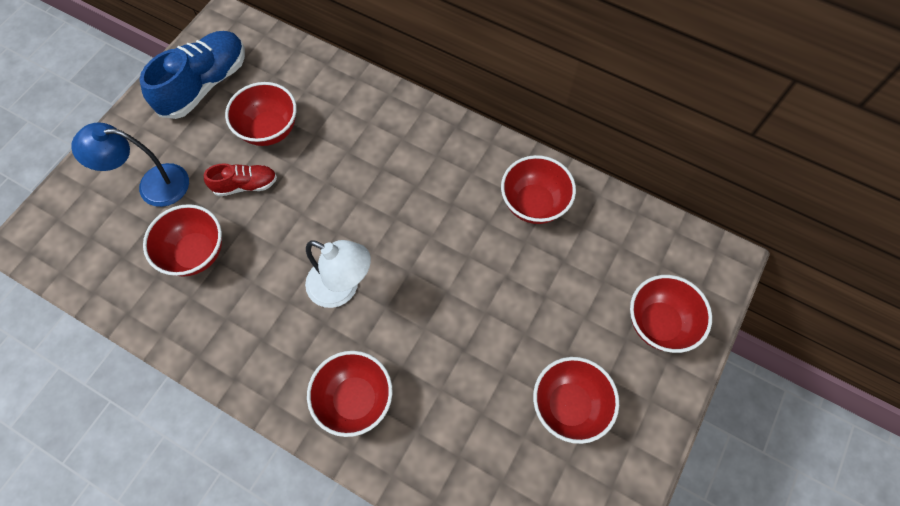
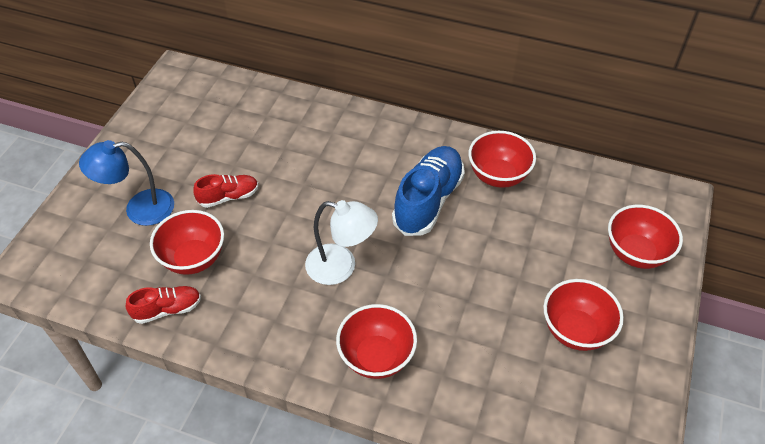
camera: 10 degrees left, 15 degrees down
(159, 308) = (167, 309): none -> red shoe
(205, 84) = (171, 122): blue shoe -> blue shoe (428, 200)
(269, 130) = (241, 150): red bowl -> none

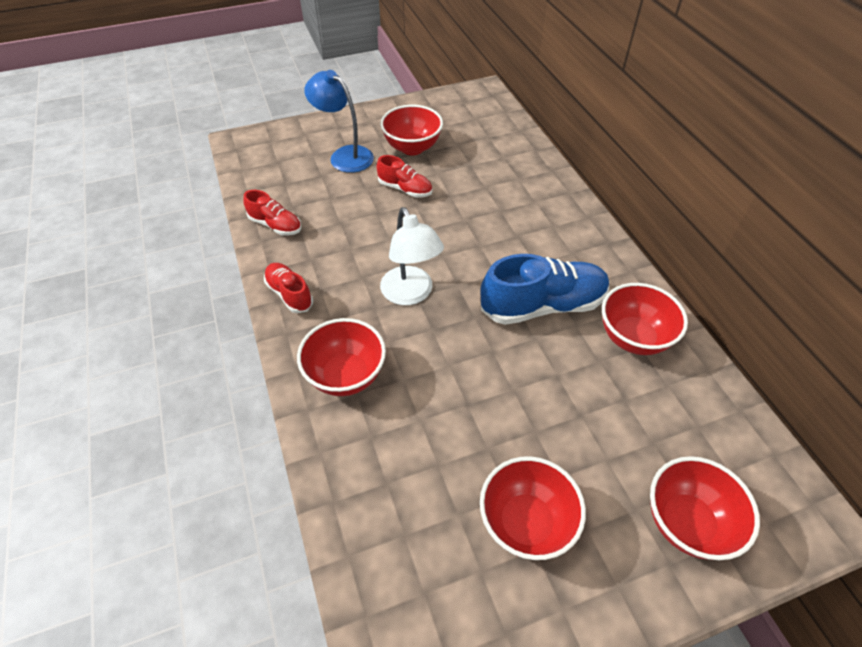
camera: 50 degrees right, 0 degrees up
(193, 258) = (331, 208): red bowl -> red bowl (412, 148)
(258, 345) = (289, 294): none -> red shoe

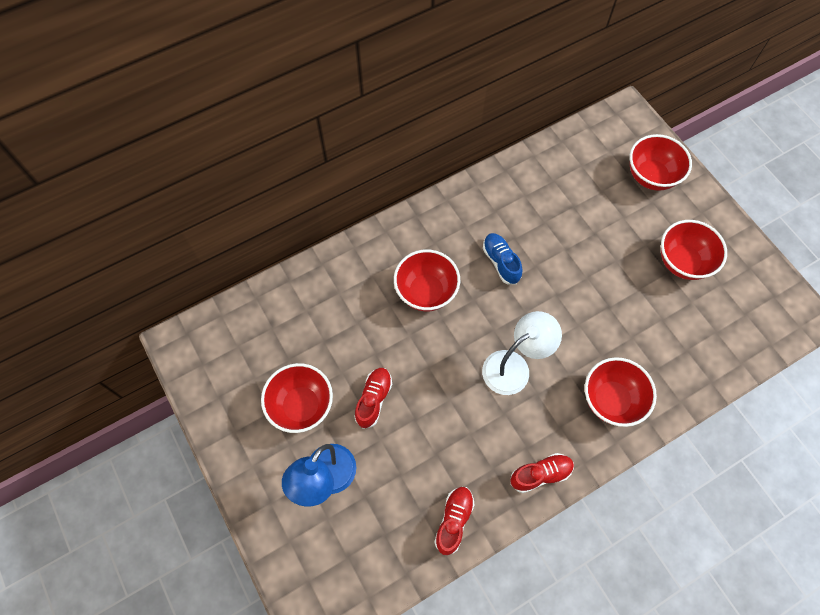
camera: 100 degrees left, 15 degrees up
(289, 294) = (540, 474): red shoe -> red shoe turned 150 degrees counterclockwise
(543, 305) = (501, 262): blue shoe -> blue shoe, size x0.55
(633, 338) = (517, 200): red bowl -> red bowl (426, 292)

